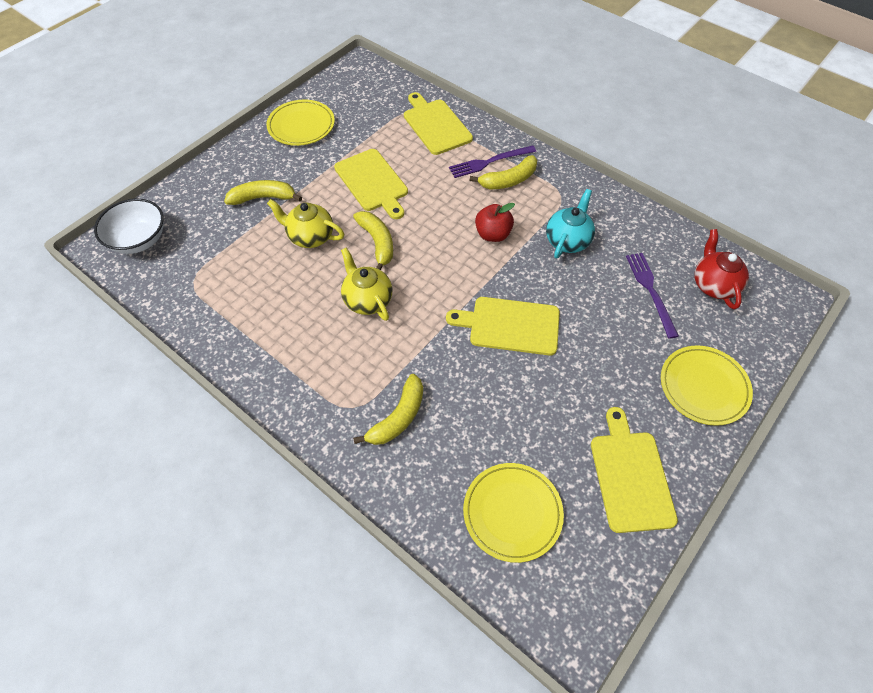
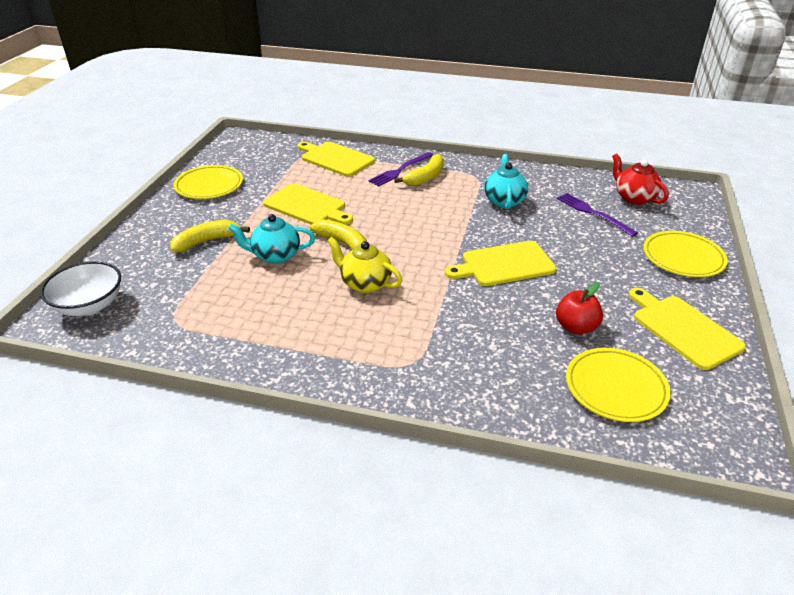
camera: 25 degrees left, 20 degrees down
(310, 237) = (275, 256): yellow teapot -> turquoise teapot
(398, 417) = (460, 356): yellow banana -> none
(493, 234) = (440, 212): red apple -> red apple (576, 327)

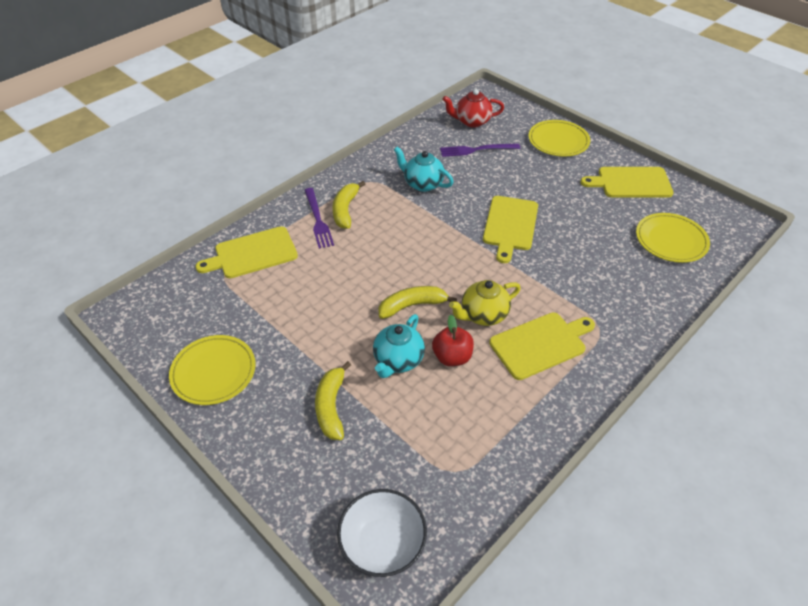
camera: 60 degrees left, 10 degrees up
(307, 206) = (327, 307): yellow cutting board -> yellow cutting board (540, 344)
(425, 177) = (345, 210): yellow banana -> yellow banana turned 150 degrees counterclockwise
(576, 327) = (604, 227): red apple -> red apple (452, 357)

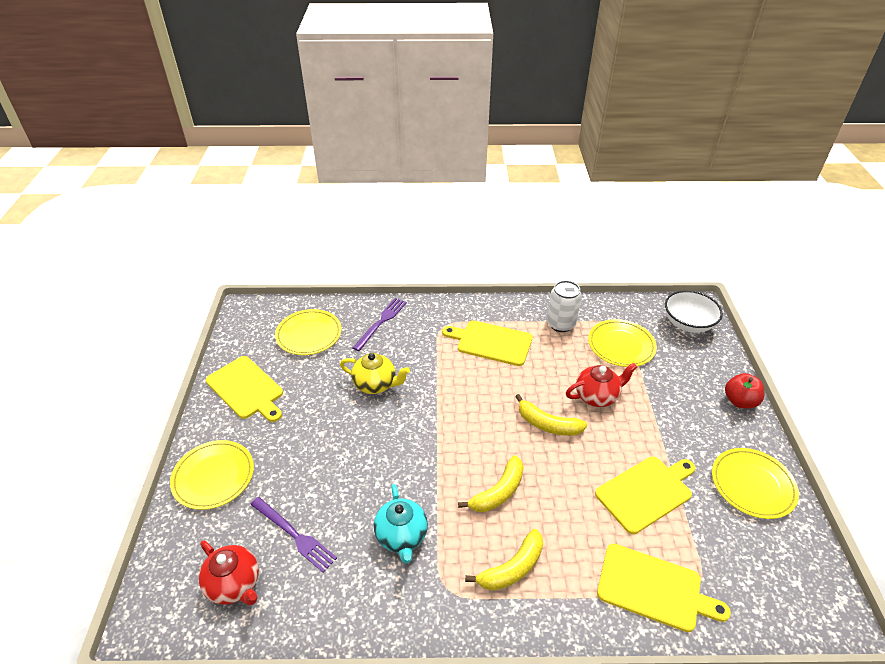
camera: 135 degrees left, 5 degrees down
(318, 219) = (552, 579): purple fork -> purple fork (381, 322)
(331, 406) = (670, 400): yellow banana -> yellow banana (498, 492)
(398, 360) = (597, 396): turquoise teapot -> red teapot
(427, 440) = (621, 345): none -> yellow plate
(452, 357) = (557, 373): red apple -> red apple (739, 401)
(483, 315) = (504, 382): yellow teapot -> yellow teapot (375, 384)
(509, 419) = (561, 324): none -> white can
(510, 225) = (391, 429): yellow cutting board -> yellow cutting board (646, 492)

